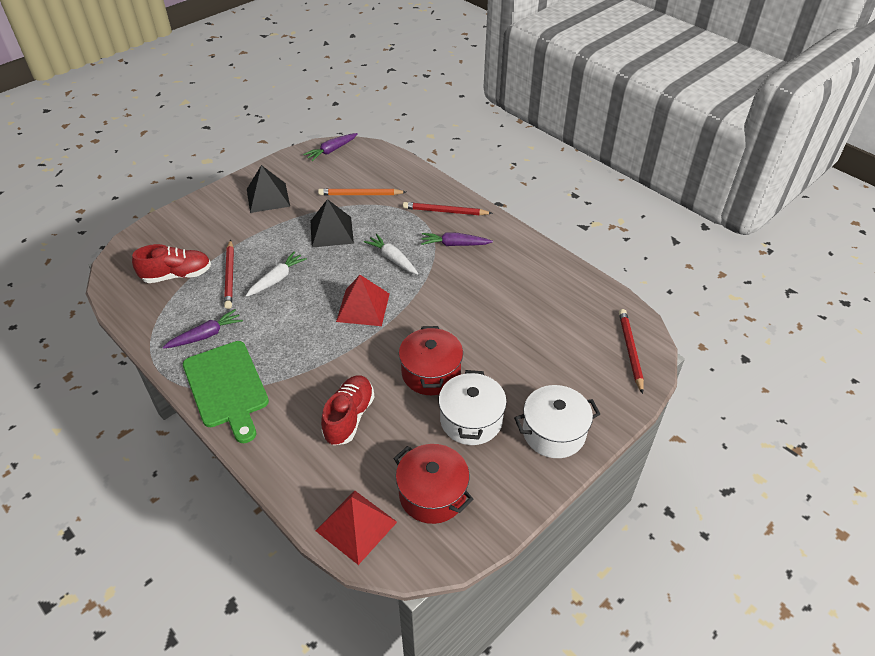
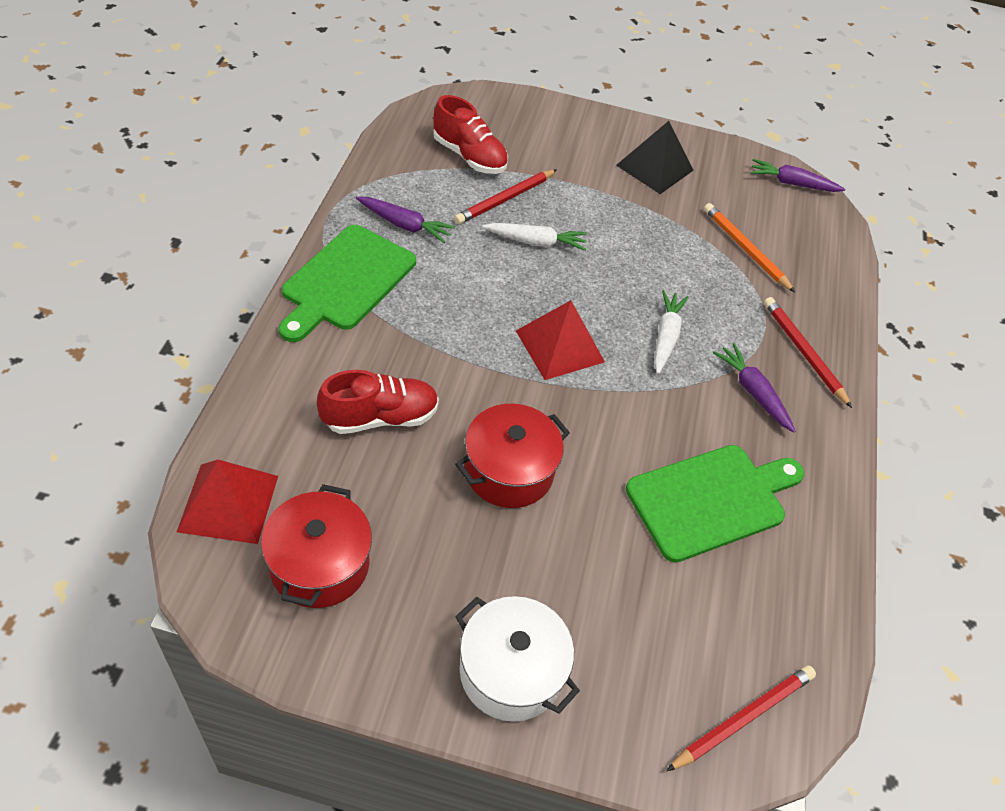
camera: 50 degrees right, 5 degrees up
(331, 232) = (655, 253): black pyramid -> none
(471, 420) = (463, 554): white pot -> none
(507, 297) = (711, 500): none -> green cutting board

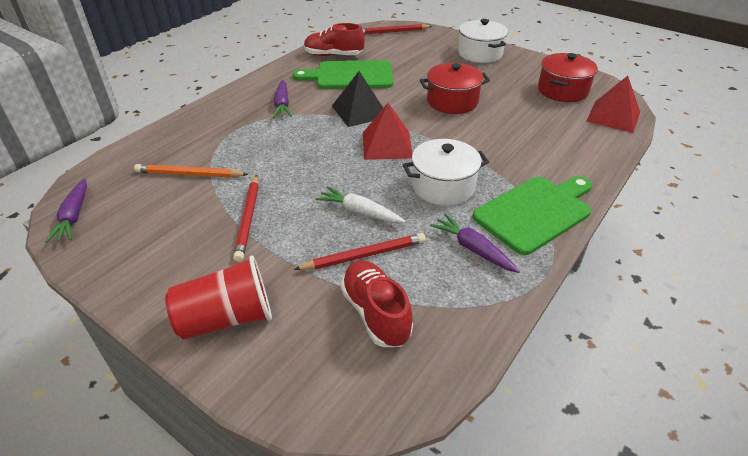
camera: 150 degrees left, 10 degrees down
(380, 417) = (522, 133): red shoe -> red shoe (333, 55)
(461, 294) = (443, 186): none -> white pot
(580, 133) = (226, 318): none -> red cup
(654, 167) = (186, 259): black pyramid -> black pyramid (359, 111)
(665, 336) = (309, 137): white carrot -> none
(745, 249) = (189, 174): orange pencil -> orange pencil turned 105 degrees clockwise
(791, 183) = (73, 217): purple carrot -> purple carrot turned 45 degrees clockwise
(803, 352) = (227, 114): red pencil -> red pencil (248, 219)

